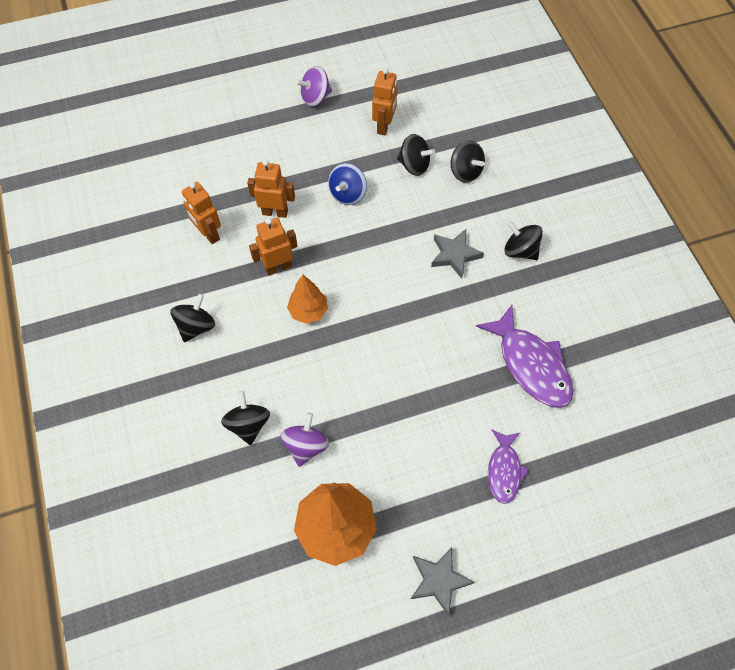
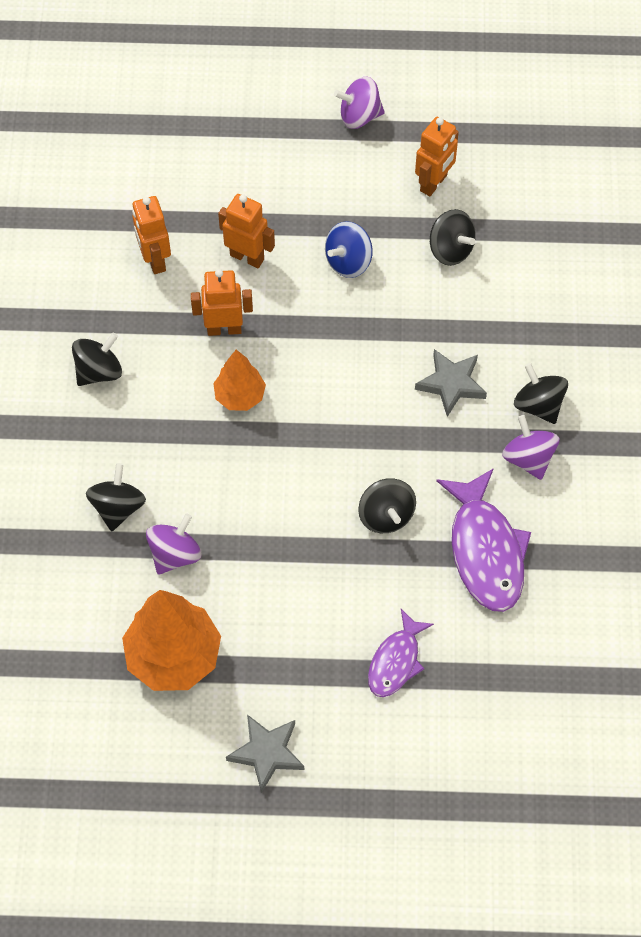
camera: 20 degrees right, 0 degrees up
(465, 172) = (514, 279): black spinning top -> black spinning top (386, 515)
(530, 289) = (528, 458): none -> purple spinning top

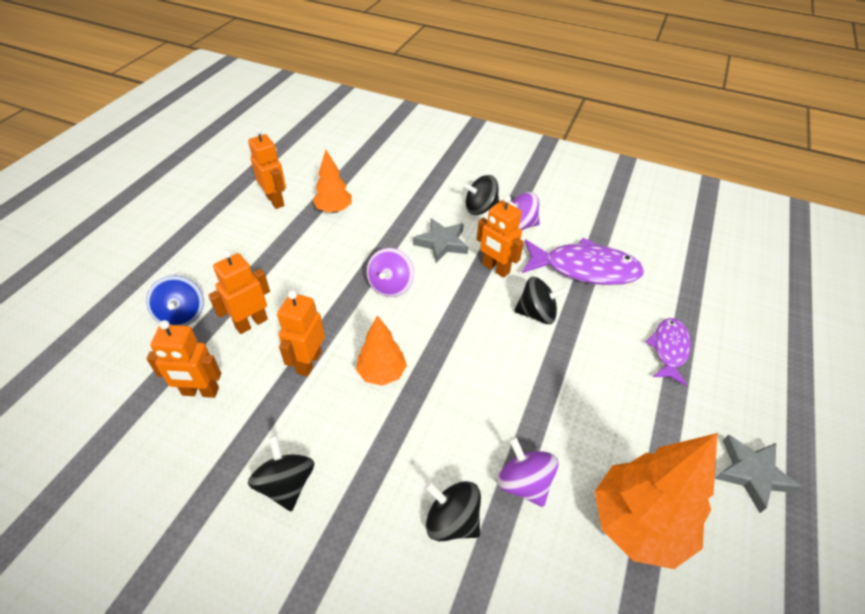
camera: 70 degrees left, 15 degrees down
(348, 261) = (303, 263): blue spinning top -> blue spinning top (182, 315)
(359, 116) = (186, 218): purple spinning top -> purple spinning top (391, 286)
(396, 661) = (669, 349): purple fish -> purple fish turned 120 degrees counterclockwise
(437, 454) = (495, 268): none -> orange robot
(450, 249) = (334, 209): black spinning top -> orange tree

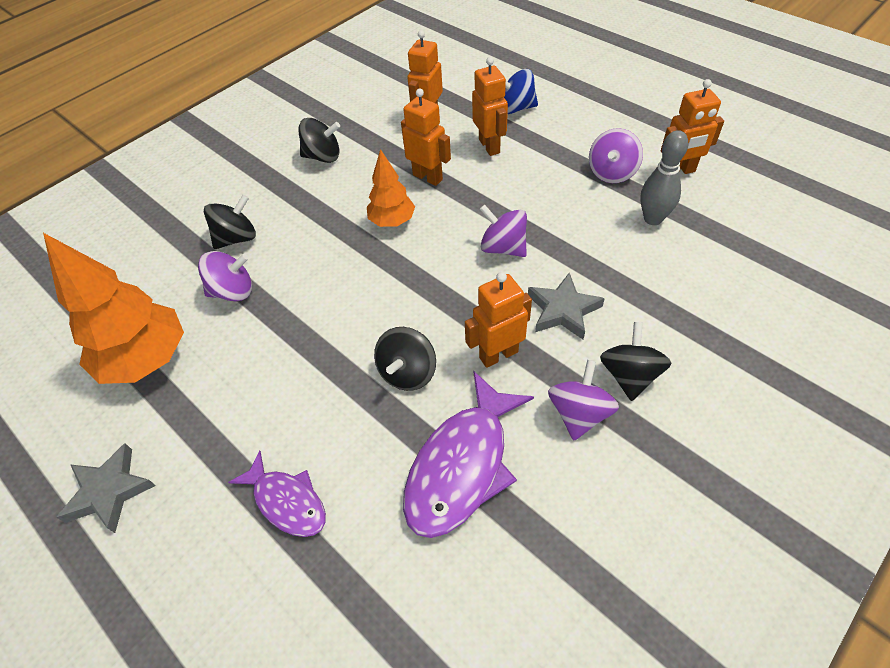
camera: 115 degrees right, 5 degrees up
(282, 235) = (612, 173): none -> purple spinning top
(334, 209) = (653, 219): orange tree -> grey bowling pin

